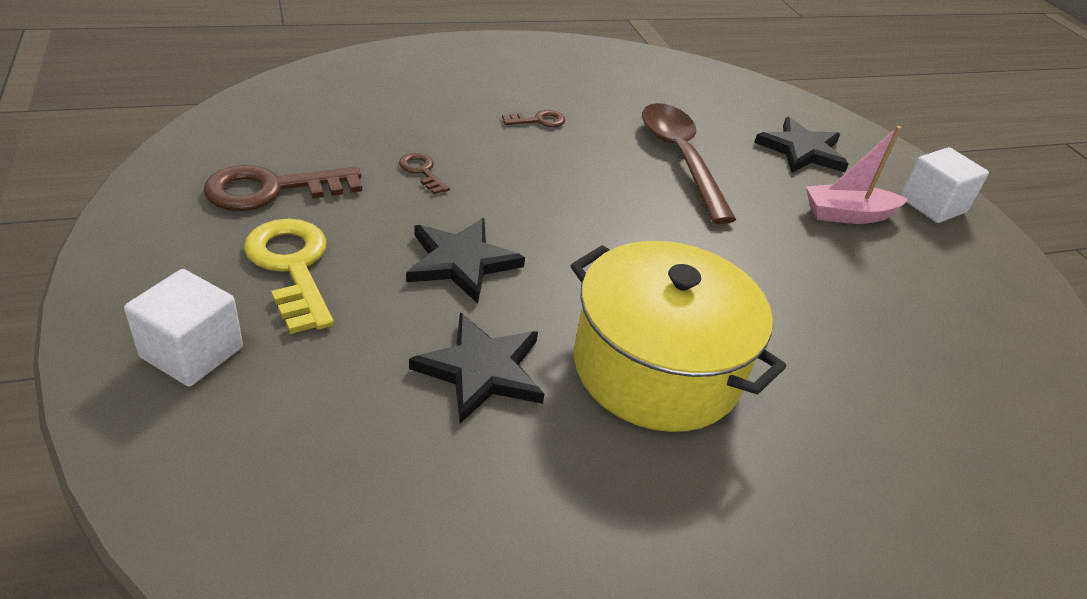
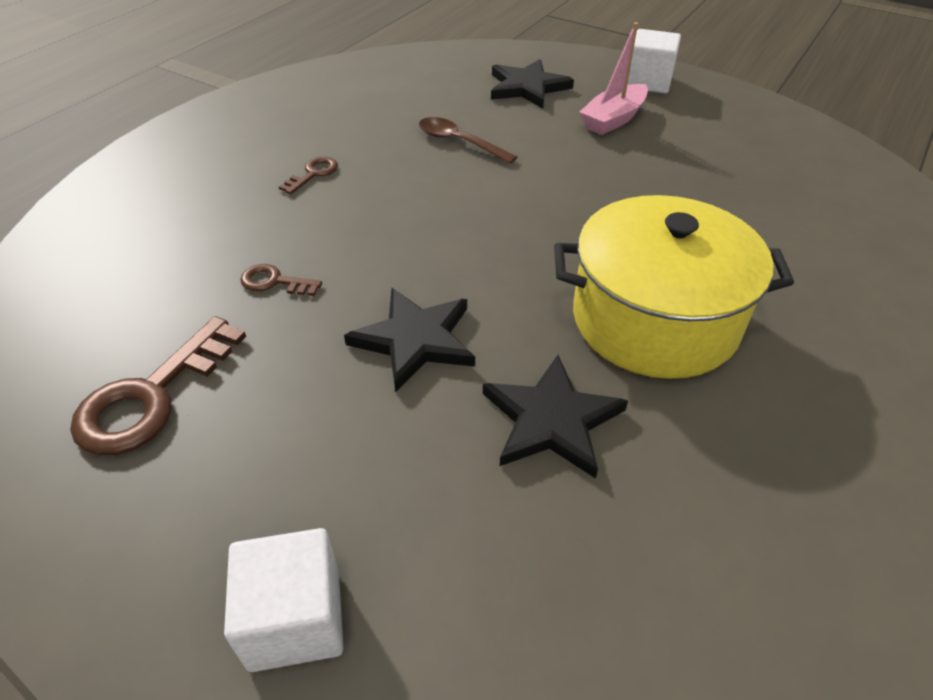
camera: 35 degrees left, 5 degrees up
(292, 267) = (276, 456): yellow key -> none
(680, 159) = (459, 142): brown spoon -> brown spoon, size x0.59

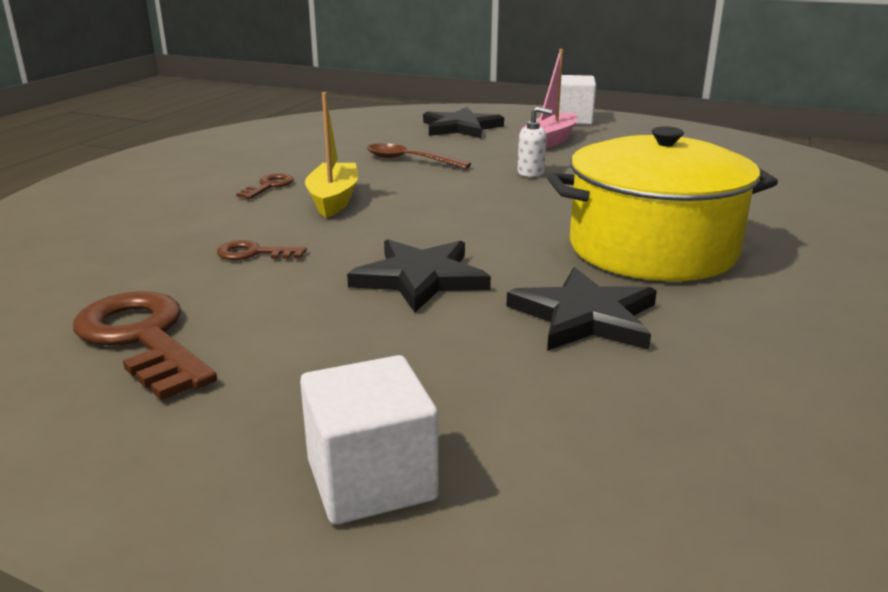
camera: 10 degrees left, 20 degrees down
(151, 397) = (142, 338): brown key -> brown key turned 120 degrees clockwise
(368, 203) = (333, 200): none -> yellow boat
(575, 176) = (531, 173): none -> white soap dispenser

